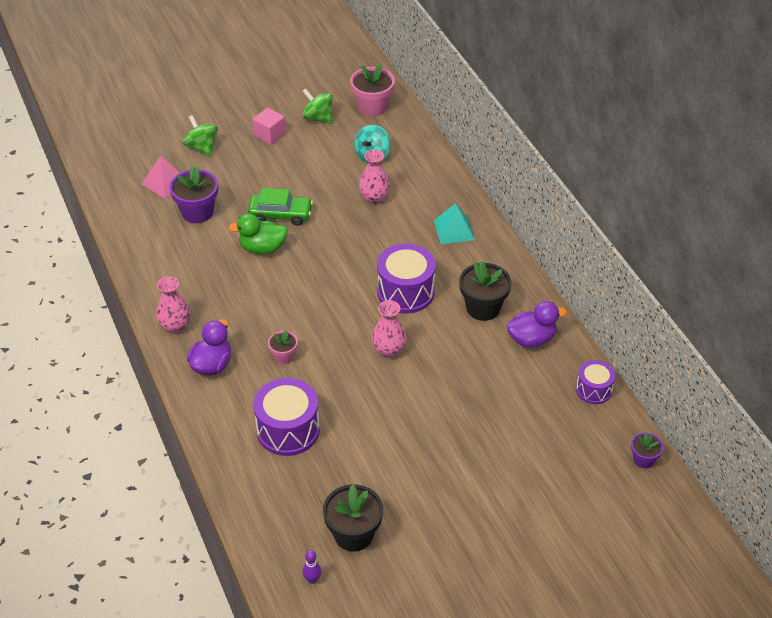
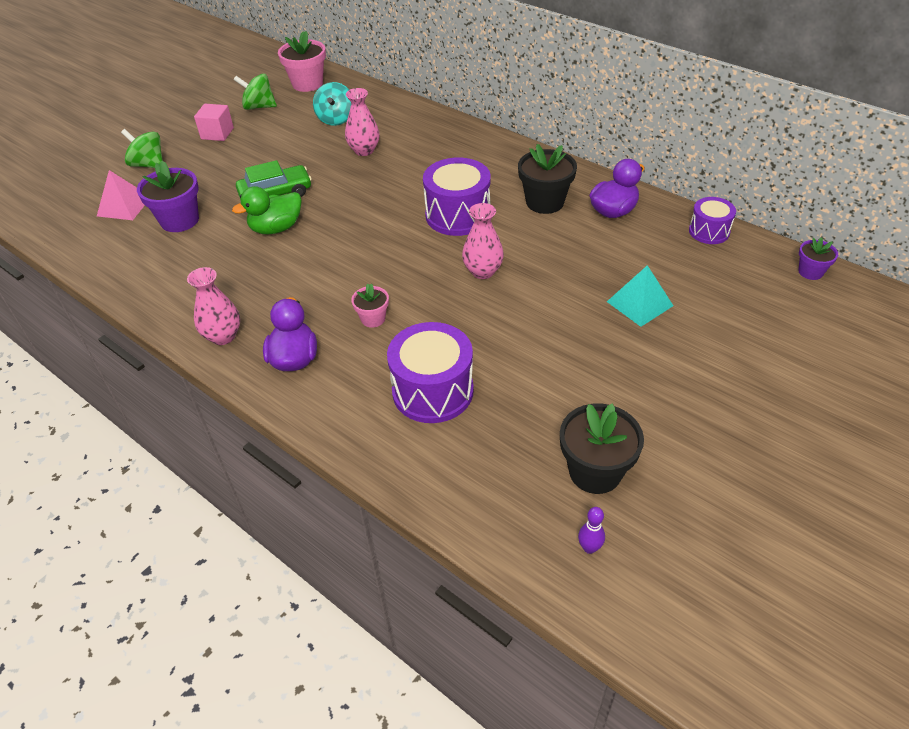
camera: 25 degrees left, 0 degrees up
(454, 230) = (463, 150): turquoise pyramid -> turquoise pyramid (640, 303)

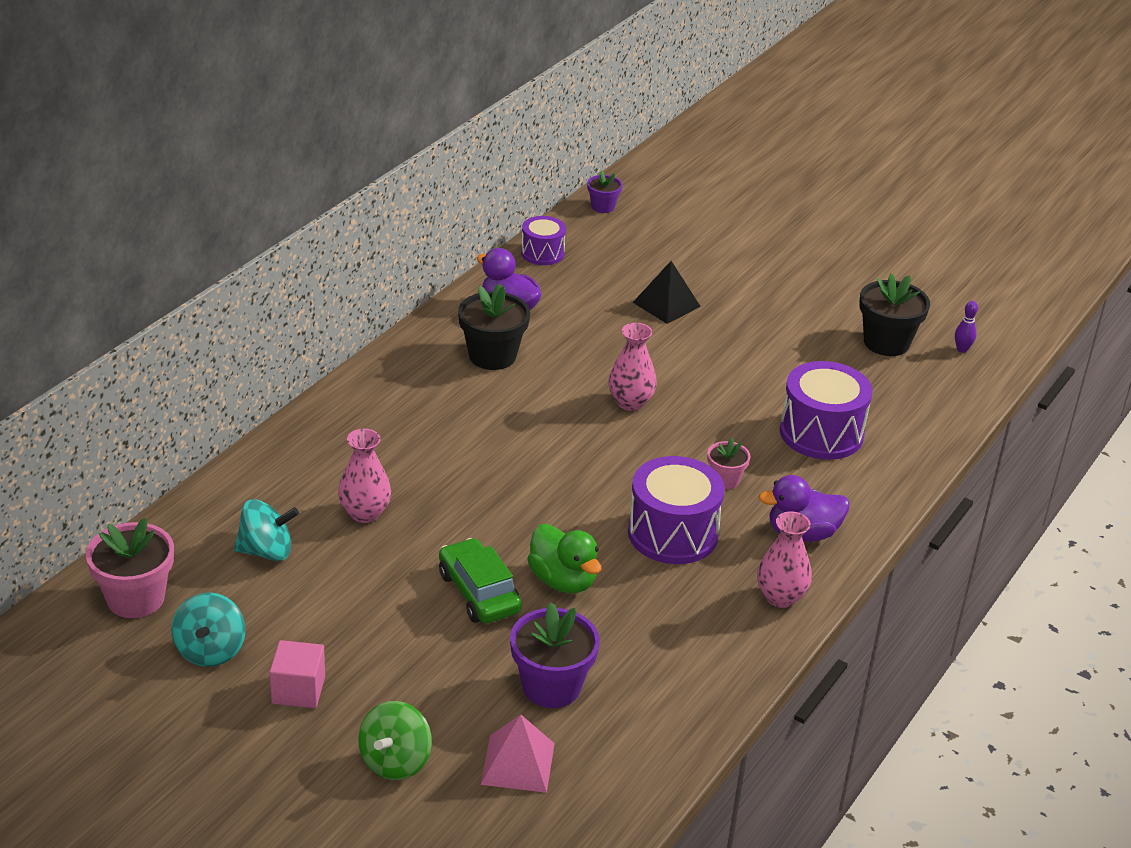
camera: 100 degrees left, 10 degrees down
(259, 107) = (210, 650): green spinning top -> turquoise spinning top
(458, 215) = (523, 422): purple drum -> purple drum (672, 533)
(640, 303) = (666, 304): turquoise pyramid -> black pyramid

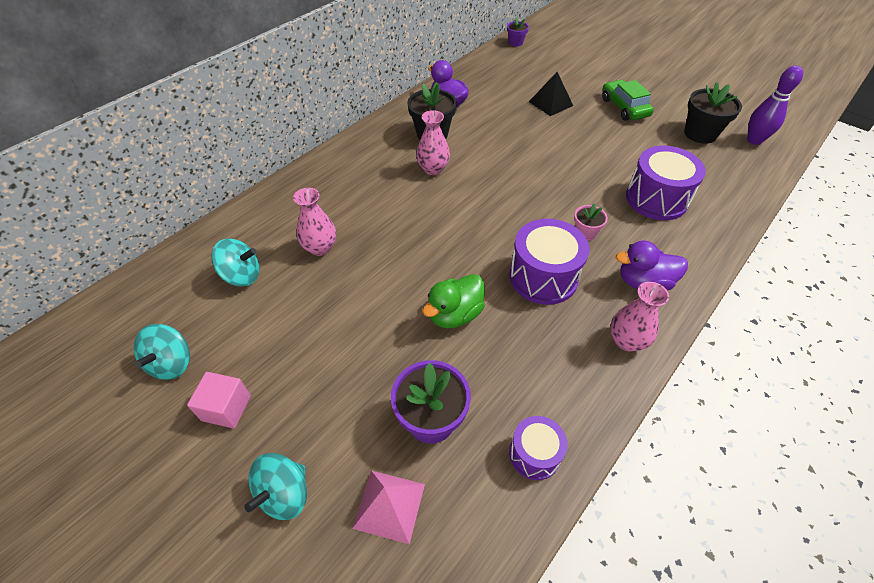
camera: 10 degrees right, 15 degrees up
(135, 598) = (135, 311): pink flower pot -> none
(395, 761) = (284, 494): green spinning top -> turquoise spinning top
(479, 592) = (389, 321): green car -> green car (624, 107)
(542, 253) = (475, 69): purple drum -> purple drum (534, 454)
(563, 580) = (455, 314): green duck -> green duck turned 75 degrees clockwise
(630, 402) = (521, 170): pink vase -> pink vase (433, 169)
(962, 349) = (754, 140): purple bowling pin -> purple bowling pin, size x1.95

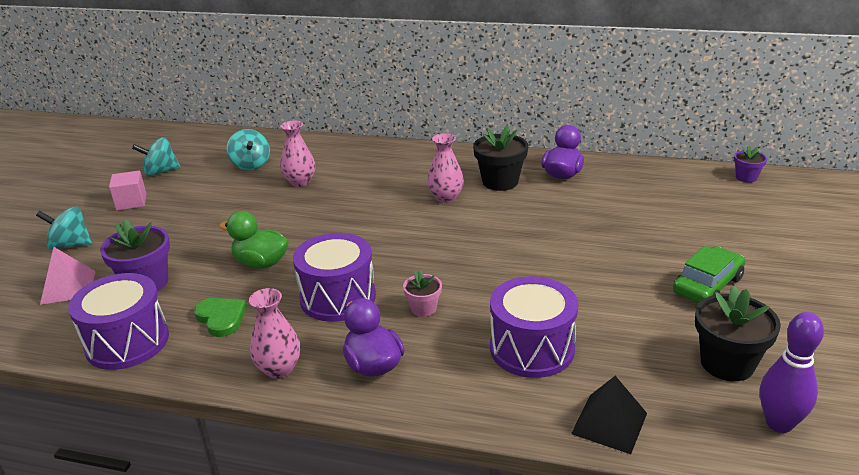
camera: 65 degrees right, 20 degrees down
(532, 365) = (221, 318): none -> green heart
(534, 454) = (127, 342): purple drum -> purple drum, size x1.71
(550, 103) = (644, 231): black pyramid -> black pyramid (609, 423)

